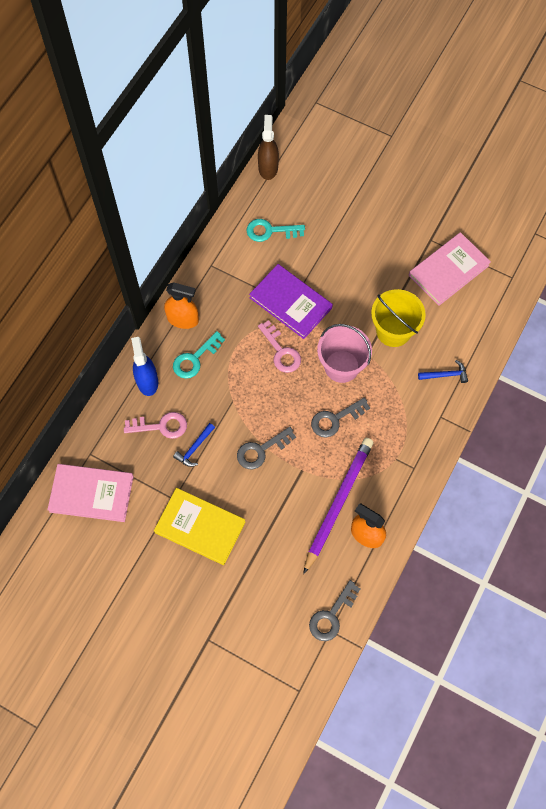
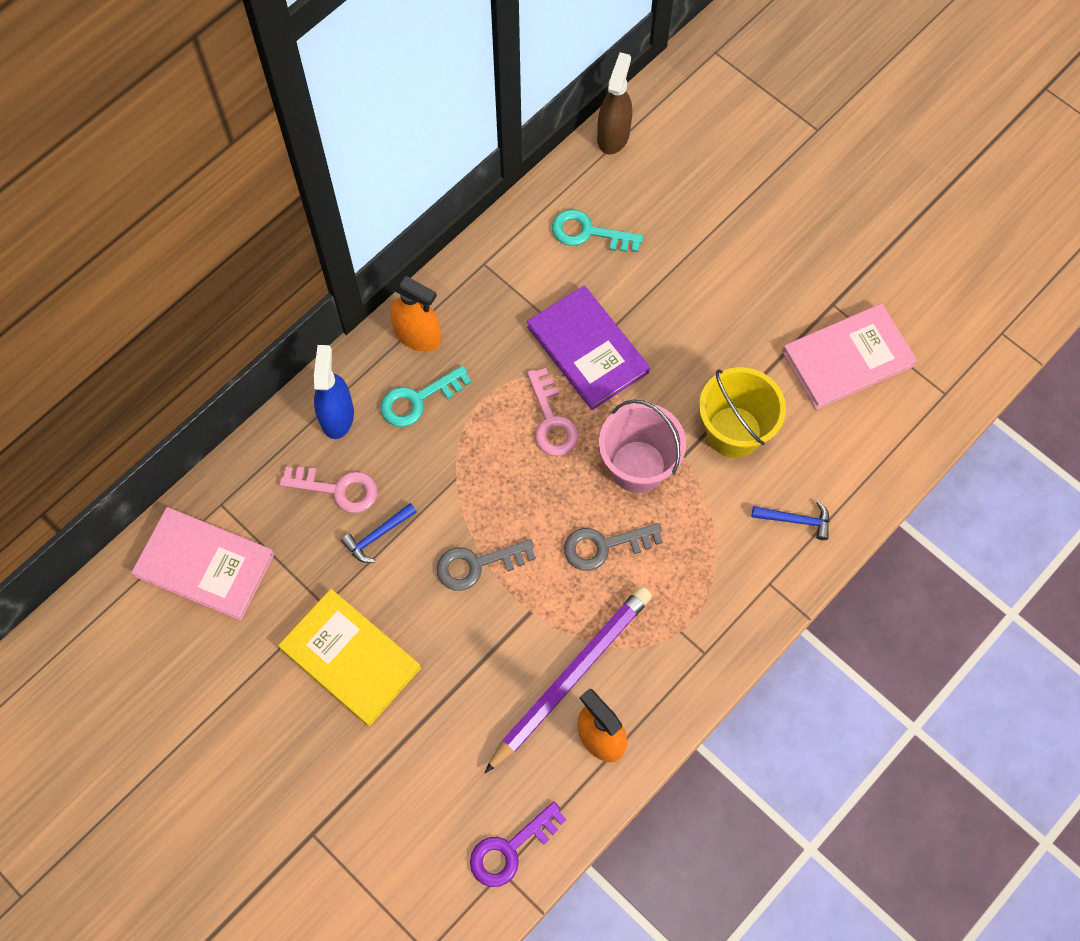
camera: 15 degrees right, 0 degrees up
(332, 615) = (510, 849): grey key -> purple key

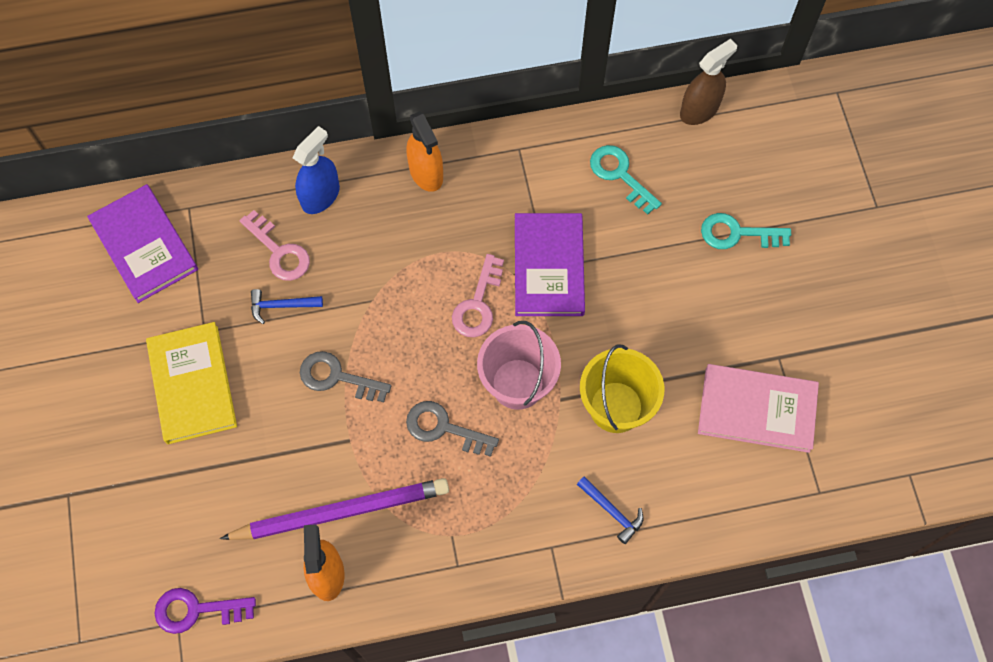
camera: 35 degrees right, 0 degrees up
(205, 565) = (144, 245): pink book -> purple book
(418, 399) = (389, 222): turquoise key -> turquoise key (737, 233)

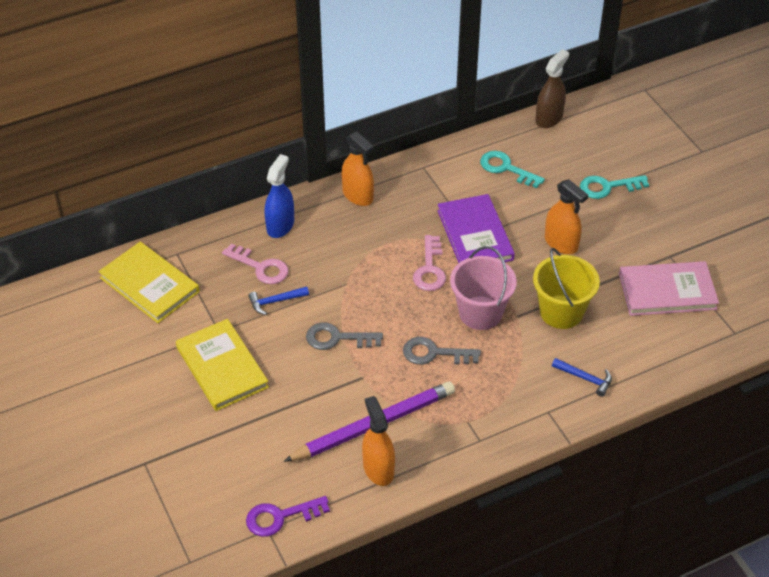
camera: 15 degrees left, 20 degrees down
(144, 245) = (149, 285): purple book -> yellow book
(650, 305) = (561, 243): none -> orange spray bottle

